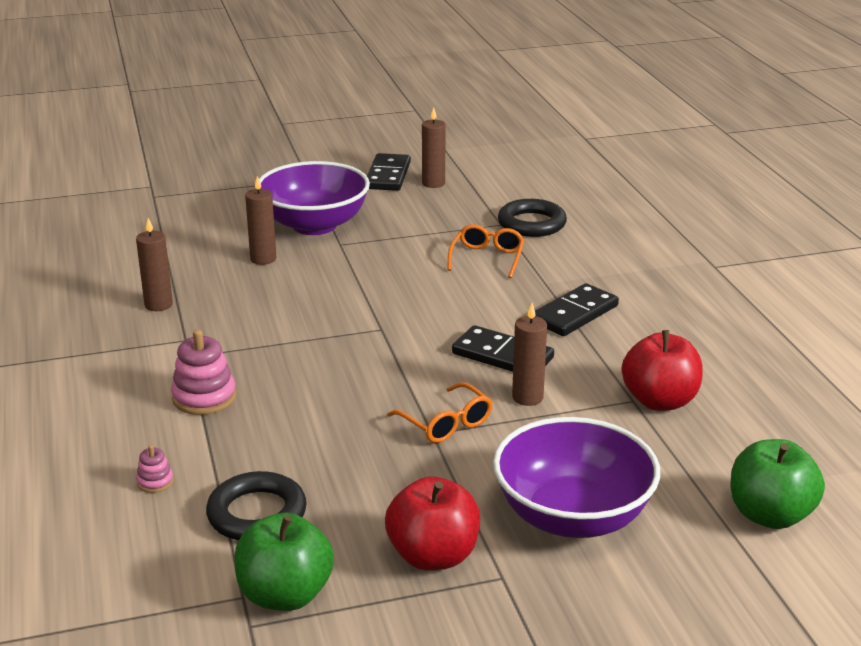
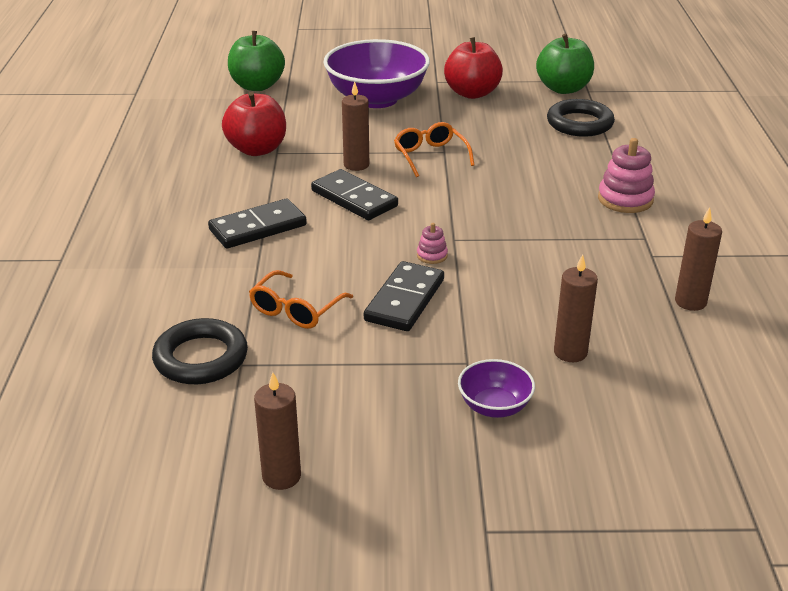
camera: 165 degrees left, 5 degrees up
(155, 482) = (653, 148): pink stacking toy -> pink stacking toy (432, 255)
(314, 225) = (494, 406): purple bowl -> purple bowl, size x0.47
(388, 175) = (345, 514): black domino -> black domino (404, 300)

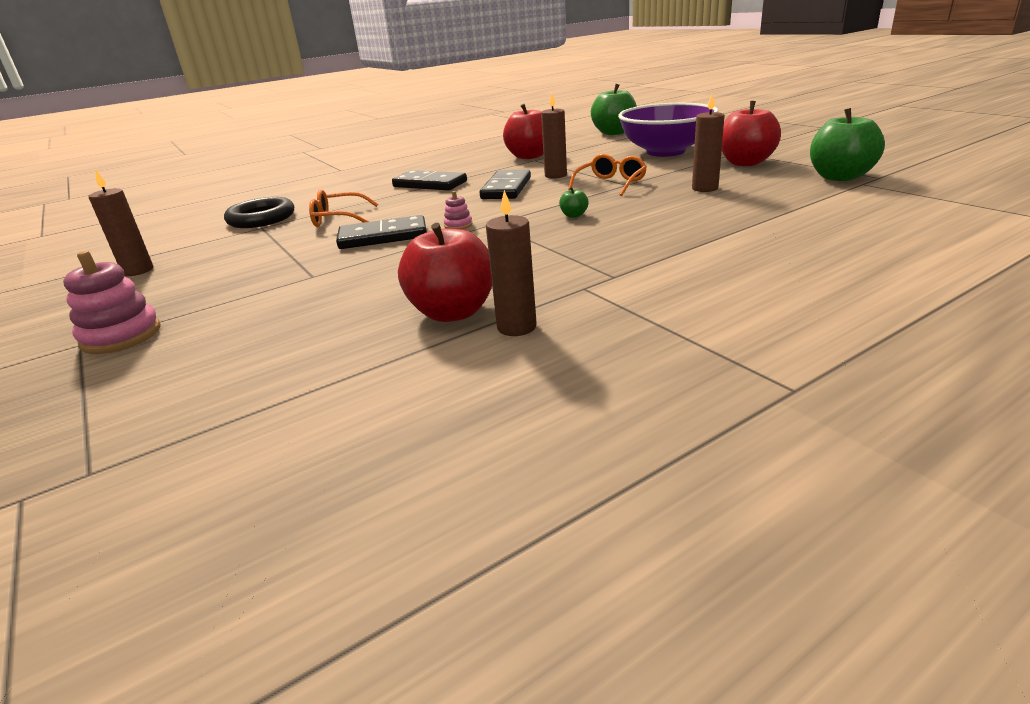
camera: 60 degrees right, 5 degrees down
(491, 201) = (574, 215): none -> green apple
(494, 406) = (255, 301): purple bowl -> none
(570, 352) = (361, 303): brown candle -> brown candle (705, 188)
(579, 123) = (786, 199): black ring -> none
(625, 199) = (676, 250): pink stacking toy -> pink stacking toy (121, 336)
(637, 317) = (453, 312): none -> red apple

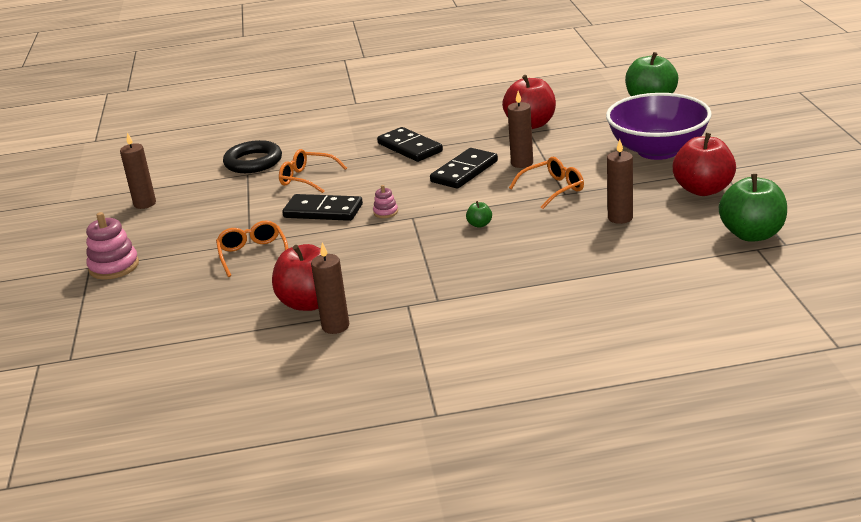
camera: 25 degrees right, 0 degrees up
(327, 285) = (253, 254): none -> orange glasses

